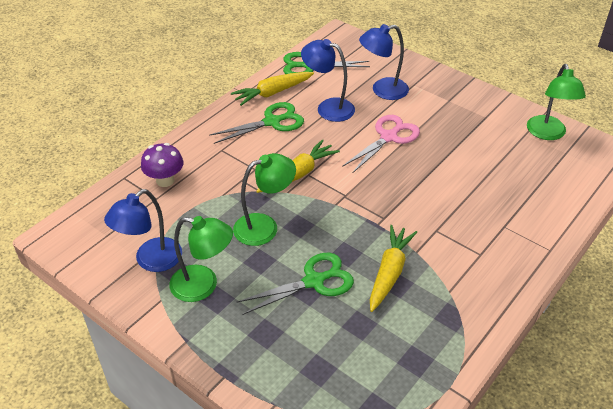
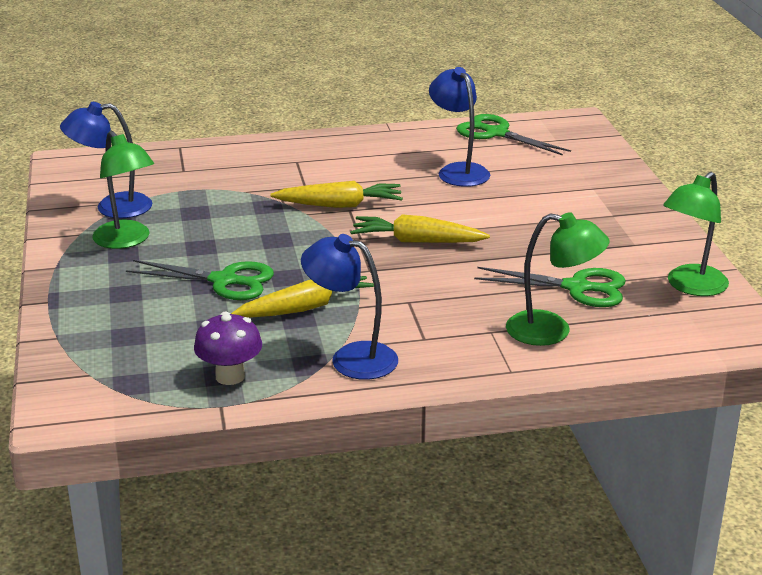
camera: 40 degrees right, 15 degrees down
(165, 180) = (210, 162): purple mushroom -> purple mushroom (230, 376)
(264, 226) = (244, 227): green lamp -> green lamp (552, 331)
(272, 93) = (419, 140): yellow carrot -> yellow carrot (416, 241)
(272, 122) = (380, 160): green scissors -> green scissors (577, 288)
(382, 90) = (545, 179): blue lamp -> blue lamp (351, 358)
(389, 137) = (485, 216): pink scissors -> none

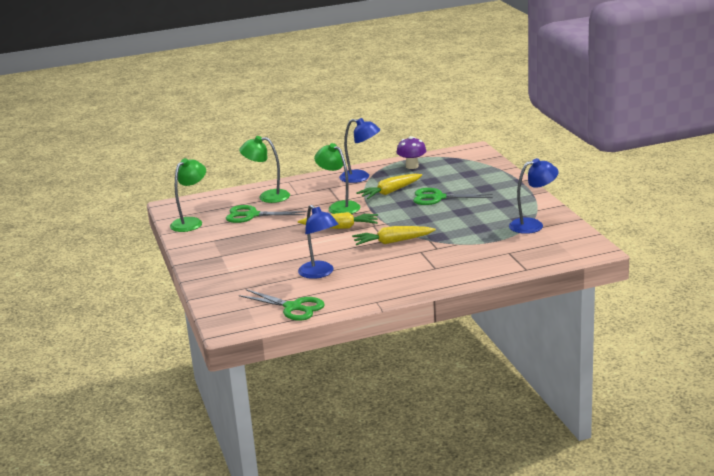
camera: 175 degrees right, 5 degrees down
(127, 241) = (506, 209): green lamp -> green lamp (339, 206)

